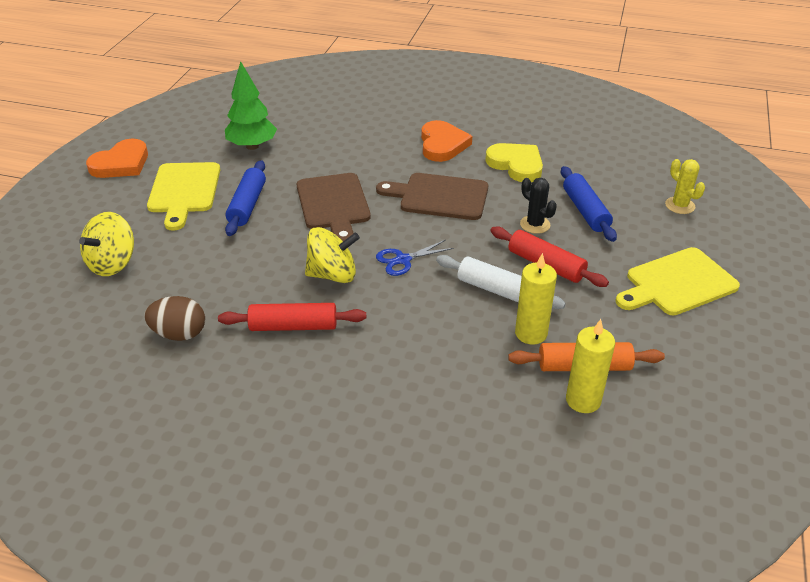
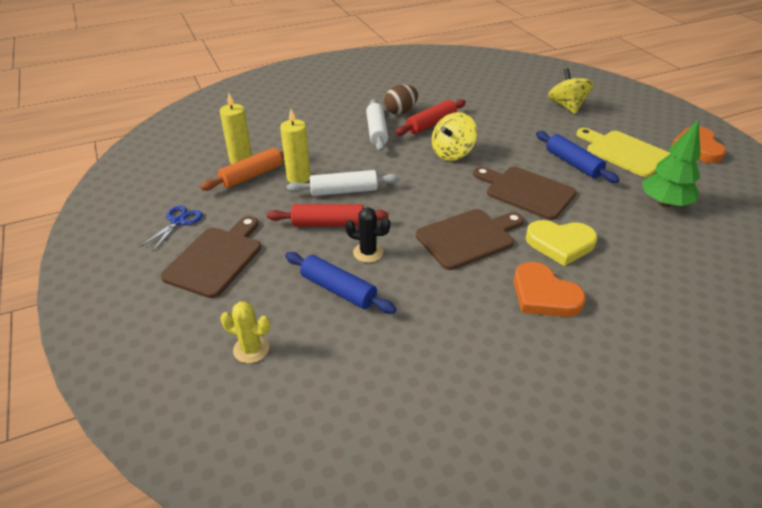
camera: 140 degrees right, 0 degrees up
(179, 334) = (476, 100): brown egg -> brown egg (400, 111)
(370, 353) = (376, 131): none -> white rolling pin
(403, 260) = (425, 180): blue scissors -> blue scissors (178, 222)
(516, 165) = (451, 310): yellow heart -> yellow heart (560, 244)
(677, 283) = (216, 258): yellow cutting board -> brown cutting board

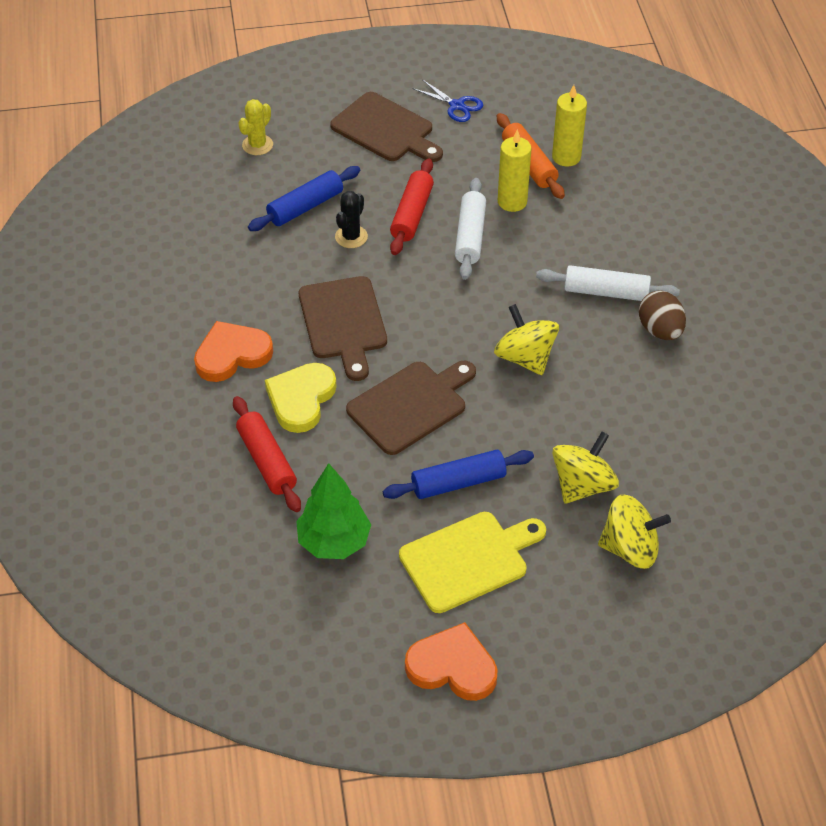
camera: 105 degrees right, 10 degrees up
(431, 124) = (612, 355): red rolling pin -> red rolling pin (266, 461)
(537, 123) = (582, 485): none -> yellow spinning top

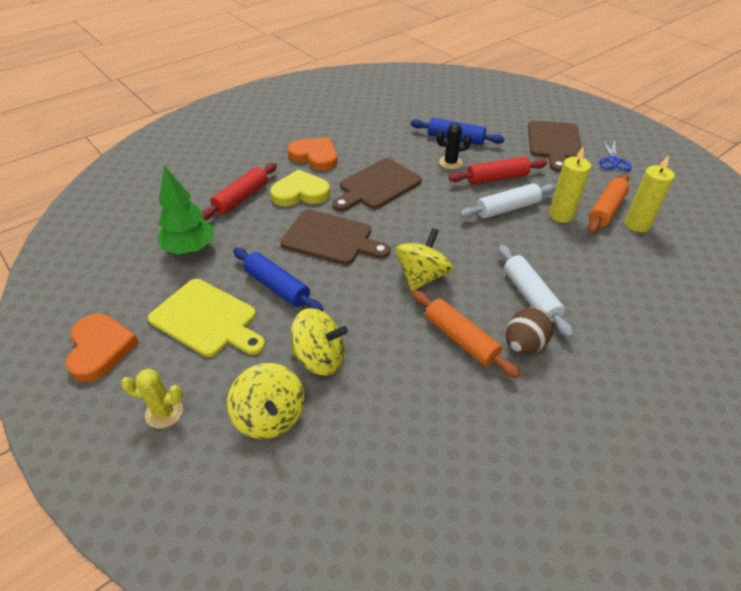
camera: 60 degrees right, 5 degrees down
(257, 145) = (483, 107): yellow cactus -> yellow cactus (164, 412)
(625, 370) = (461, 339): none -> orange rolling pin

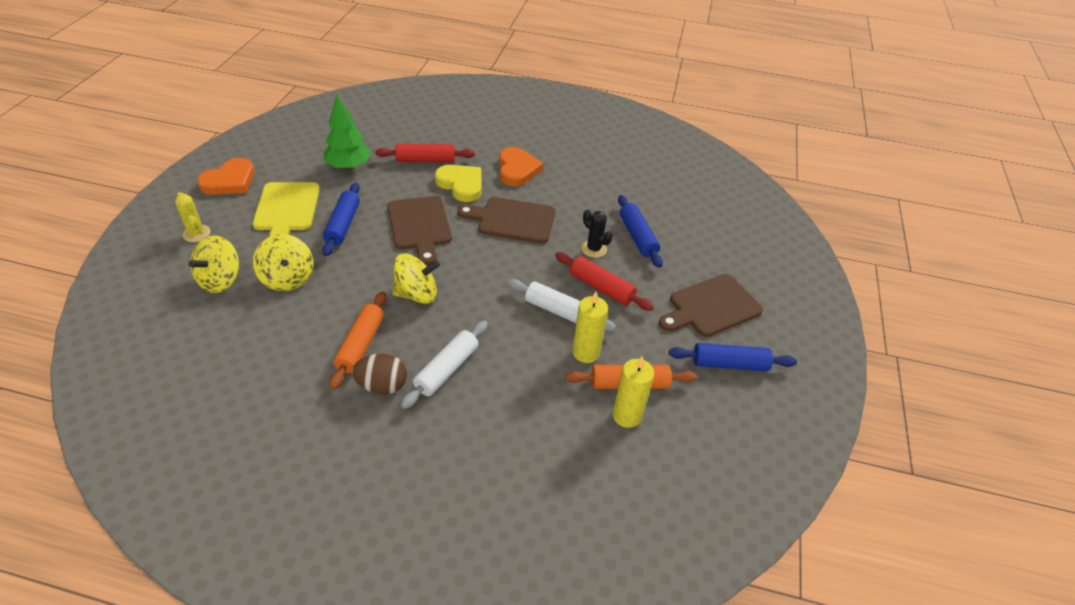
camera: 50 degrees right, 0 degrees up
(613, 161) = (729, 364): blue scissors -> blue rolling pin

